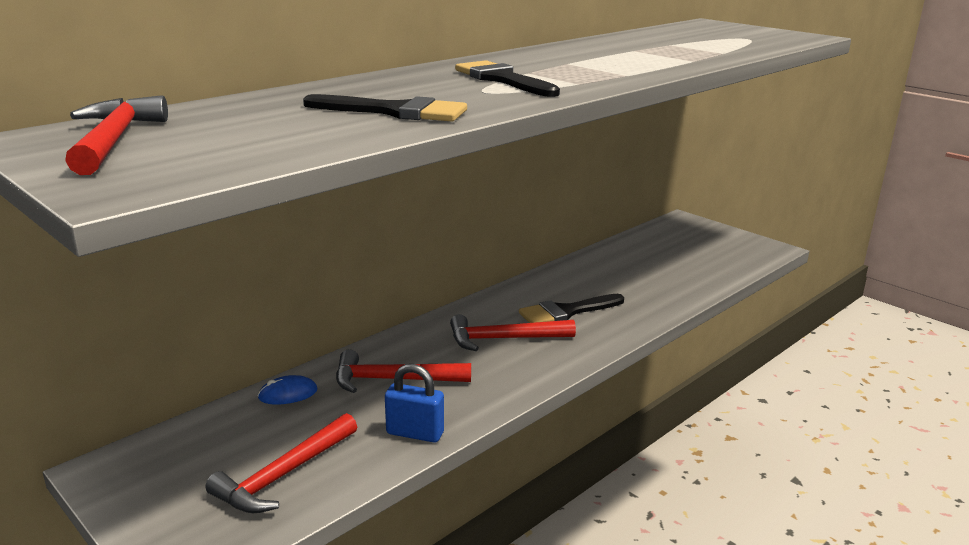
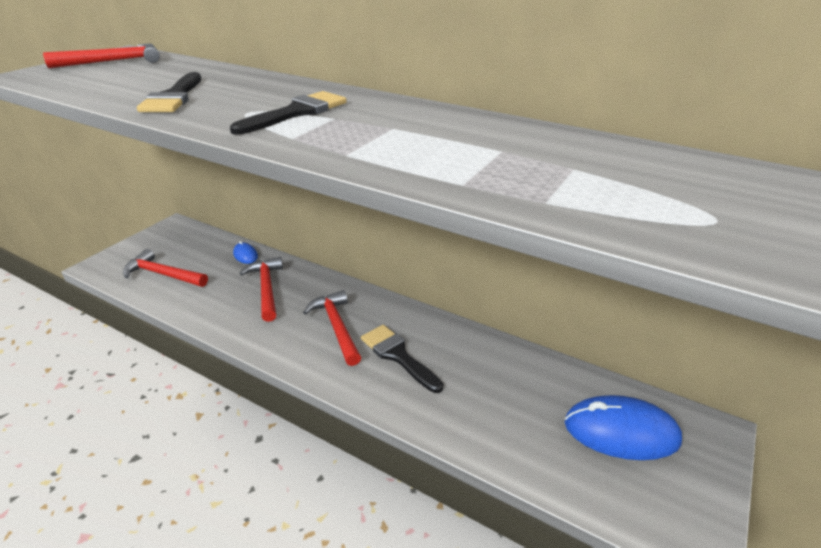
camera: 75 degrees right, 10 degrees up
(415, 433) = (202, 310): blue padlock -> none
(679, 246) = (621, 431): none -> blue mouse

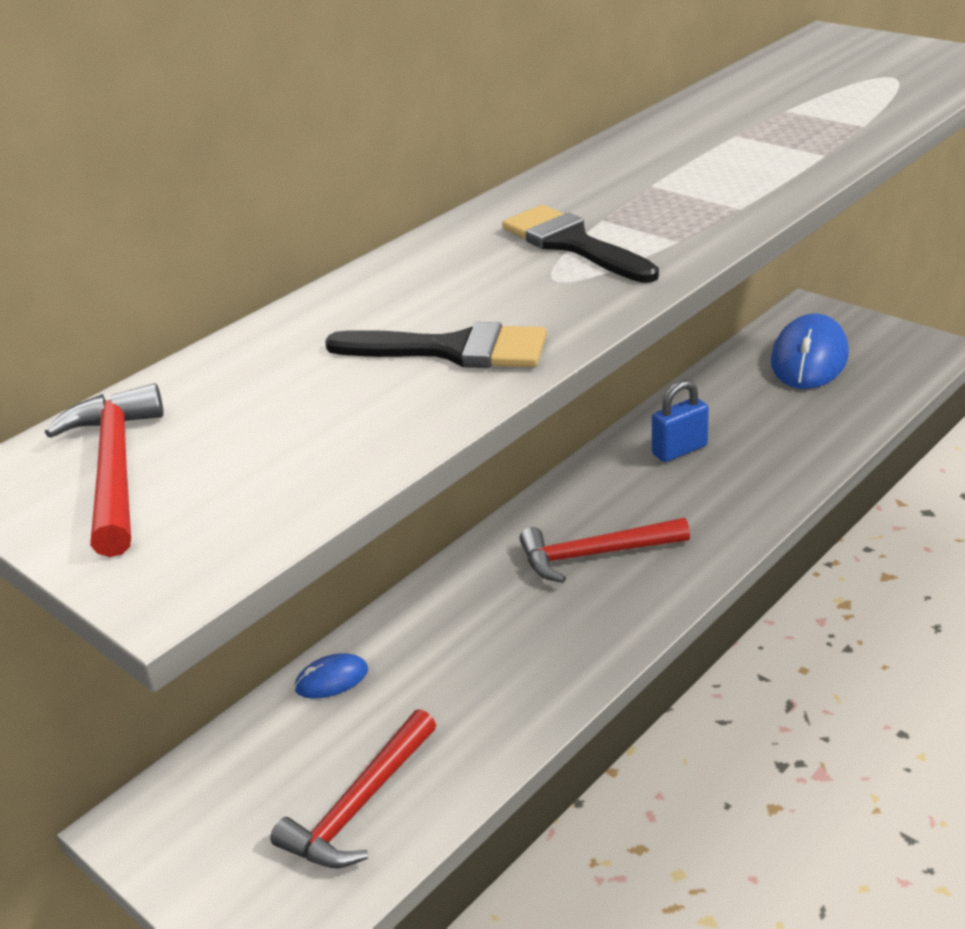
camera: 75 degrees left, 0 degrees up
(266, 288) = (463, 640): red hammer -> none
(398, 355) = (670, 498): black brush -> none
(456, 357) = (679, 450): none -> blue padlock

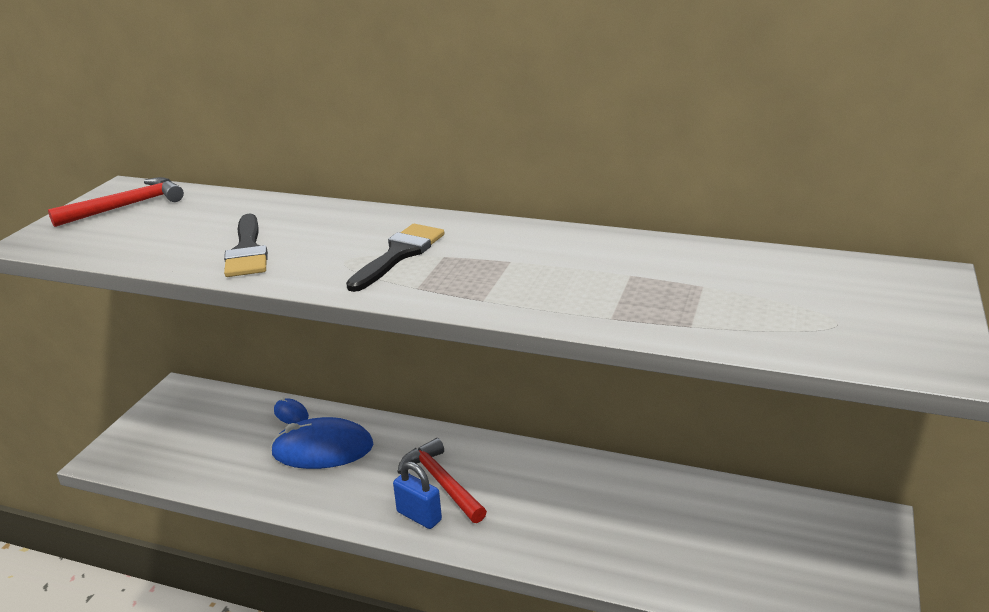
camera: 65 degrees right, 5 degrees down
(359, 805) = (196, 455): red hammer -> none
(679, 450) = (589, 492): blue padlock -> blue padlock (419, 516)
(809, 358) = (783, 539): blue mouse -> blue mouse (323, 449)

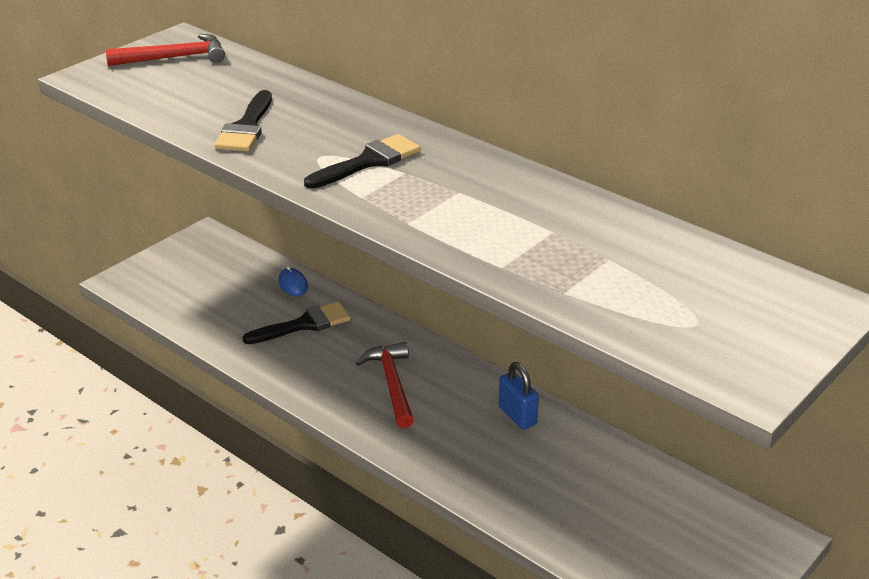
camera: 20 degrees right, 5 degrees up
(323, 449) = (304, 324): blue mouse -> black brush
(419, 516) = (356, 407): blue padlock -> blue padlock (517, 416)

